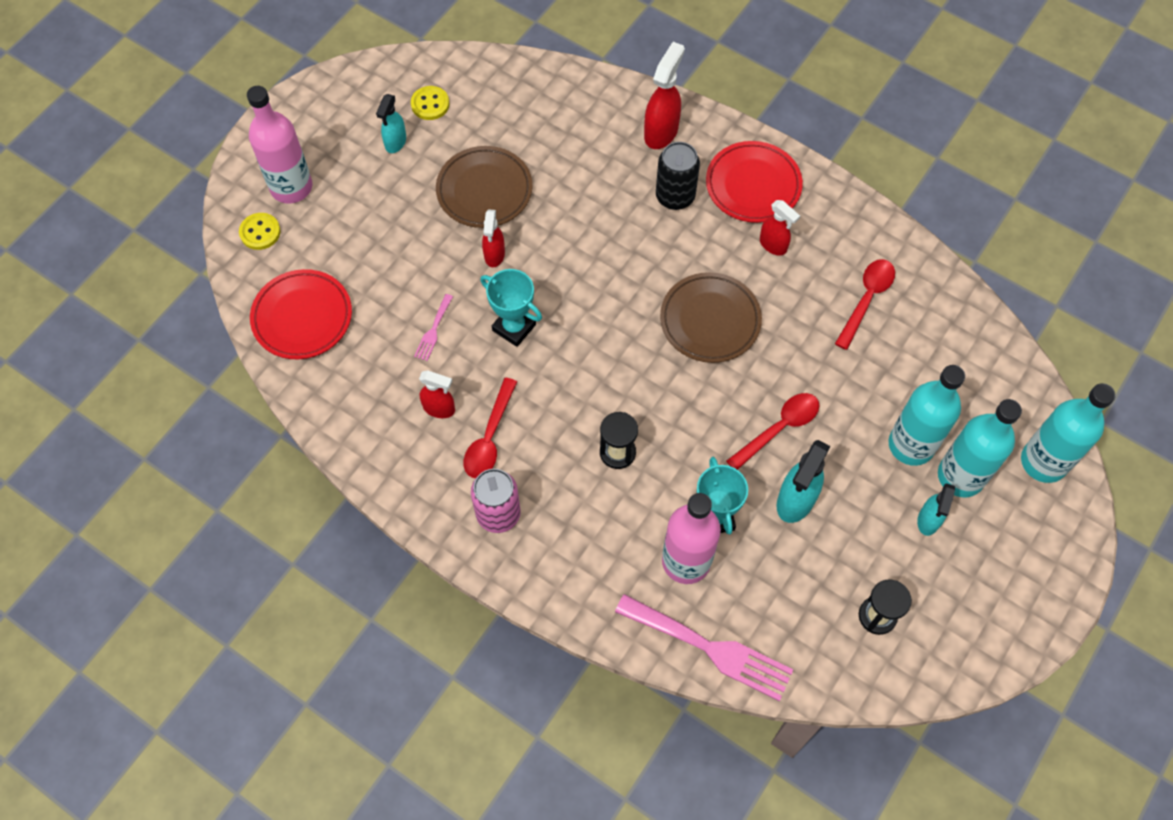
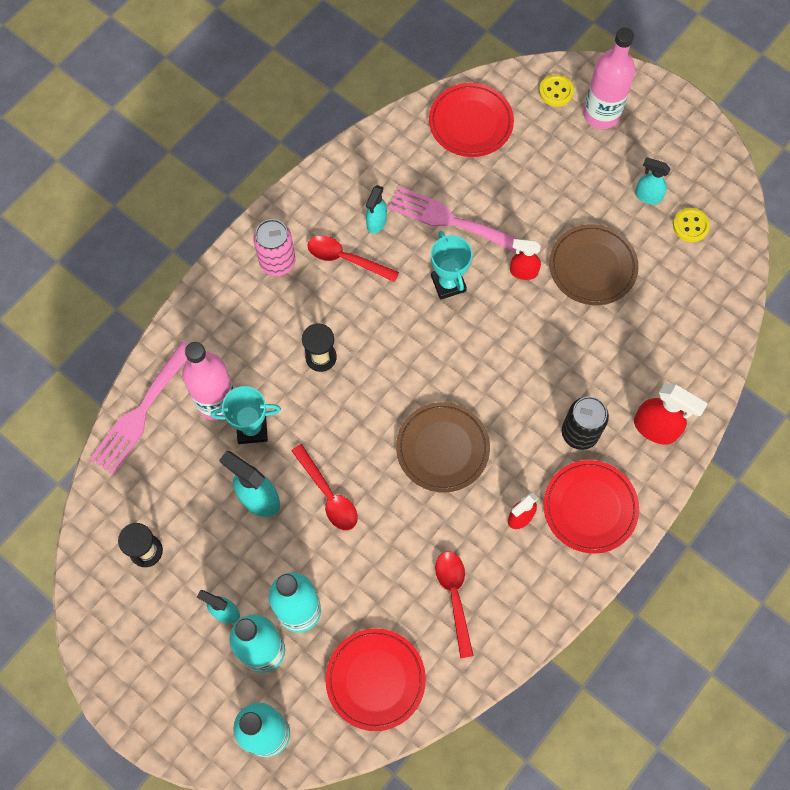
camera: 95 degrees right, 5 degrees up
(433, 330) = (450, 220): pink fork -> pink fork, size x2.18
(439, 408) = (376, 222): red spray bottle -> turquoise spray bottle
(514, 327) = (448, 283): turquoise trophy -> turquoise trophy turned 60 degrees counterclockwise
(866, 299) = (454, 597): red spoon -> red spoon turned 135 degrees counterclockwise
(965, 365) = (375, 680): none -> red plate

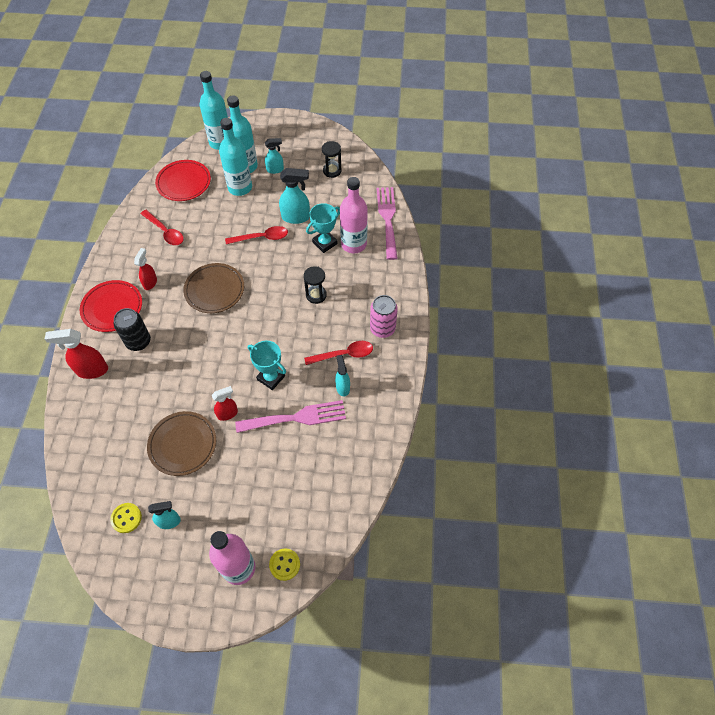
camera: 145 degrees right, 10 degrees down
(328, 494) = (261, 237): red spoon -> red spoon turned 150 degrees clockwise
(470, 123) = (330, 496): red plate -> none

